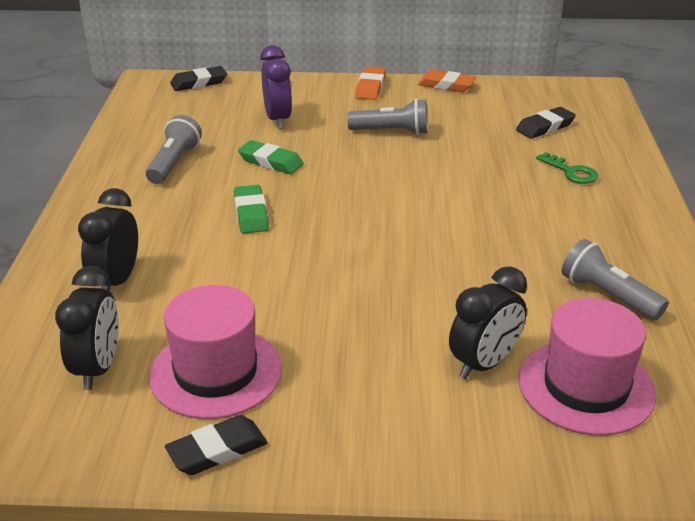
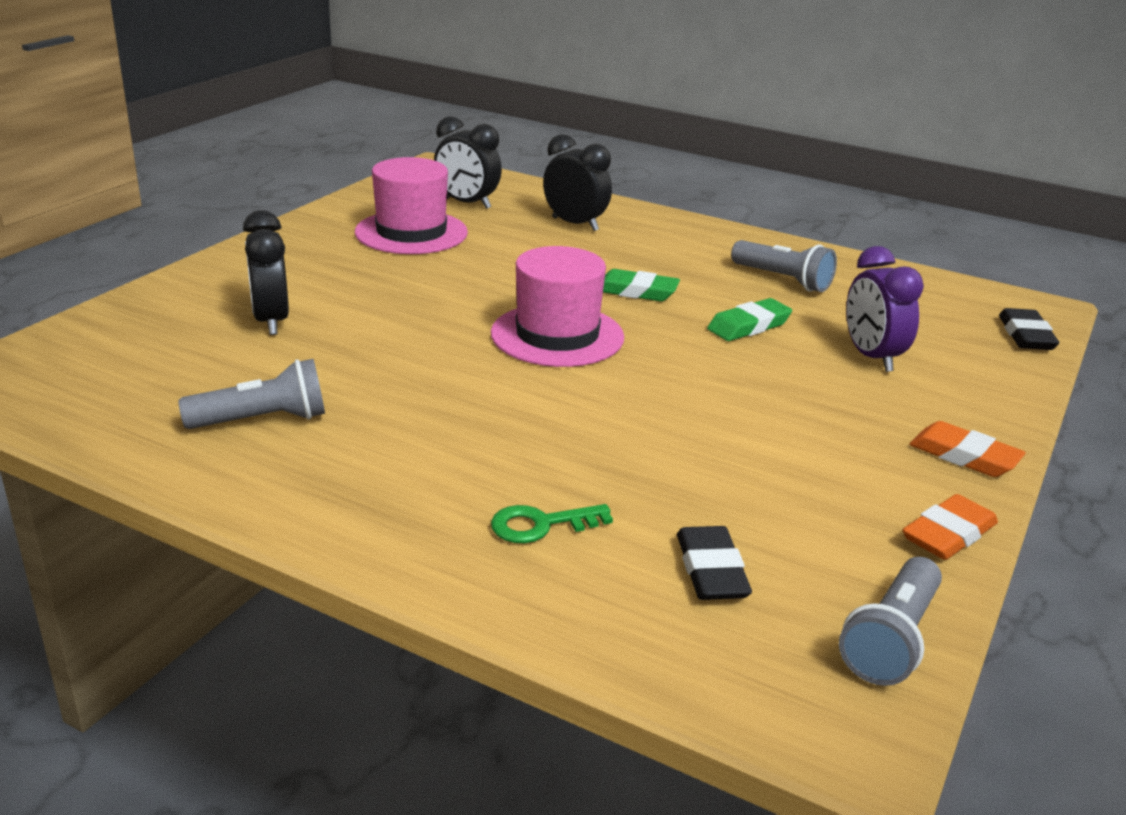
camera: 115 degrees right, 5 degrees down
(217, 450) = (331, 218): black eraser -> none
(278, 119) = (871, 357): purple clock -> purple clock turned 60 degrees clockwise
(392, 132) = (783, 423): grey flashlight -> grey flashlight (891, 640)
(586, 386) = (176, 352): pink hat -> pink hat (557, 335)

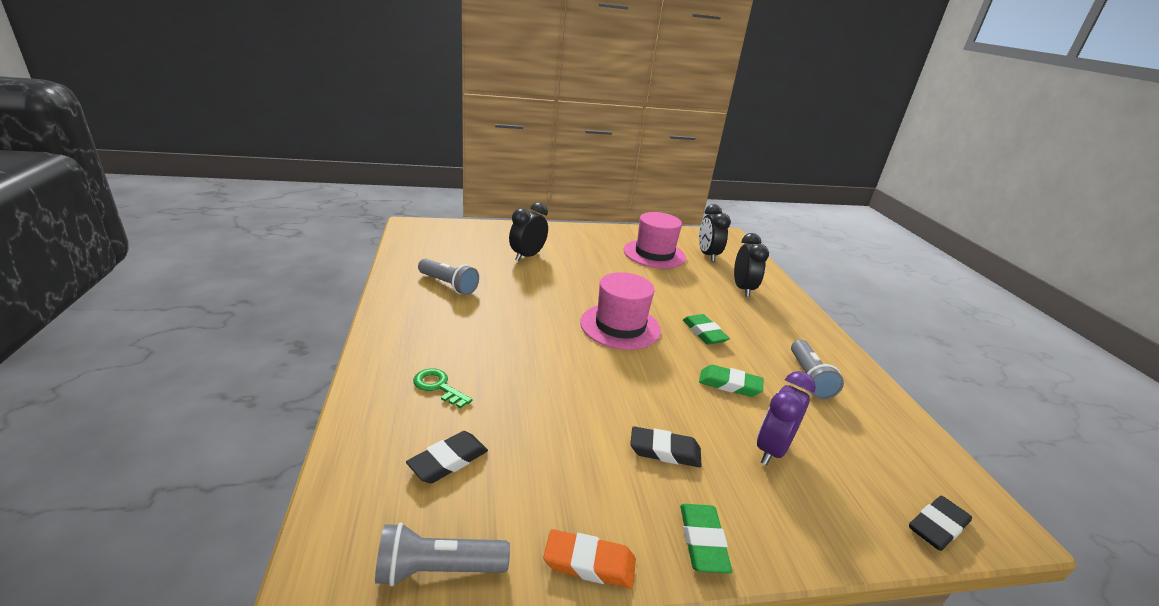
camera: 50 degrees right, 0 degrees up
(822, 416) = (664, 451): none -> black eraser
(964, 456) = (702, 541): orange eraser -> green eraser

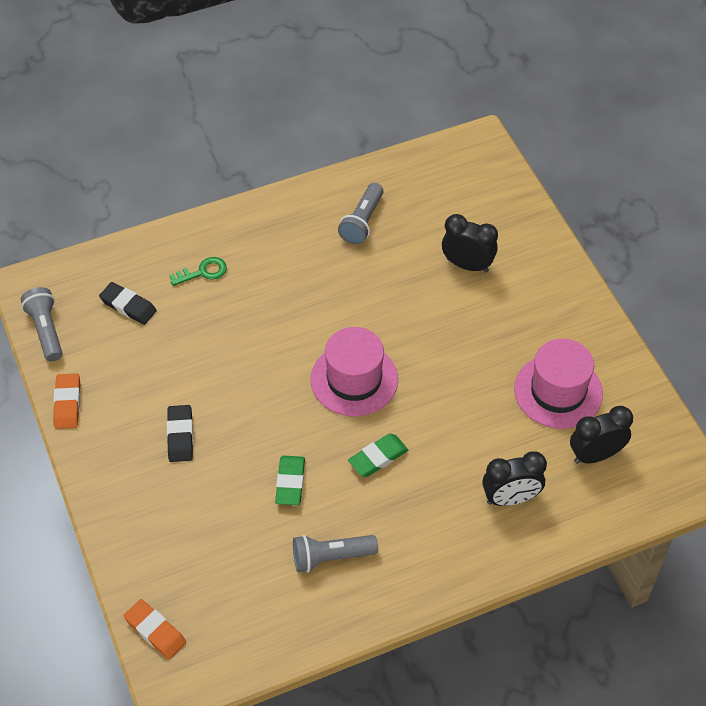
camera: 80 degrees right, 25 degrees up
(438, 386) = (203, 272): green key -> green key turned 45 degrees clockwise
(702, 541) = (100, 466): green eraser -> none
(771, 450) = (207, 514): purple clock -> none
(937, 526) = (155, 631): black eraser -> orange eraser

